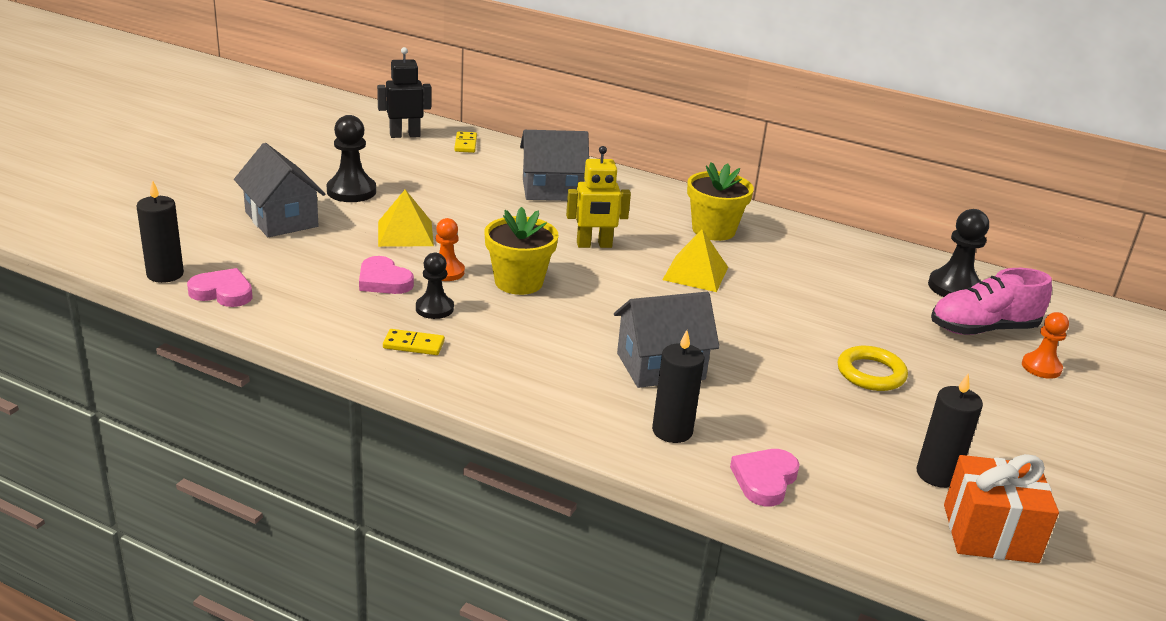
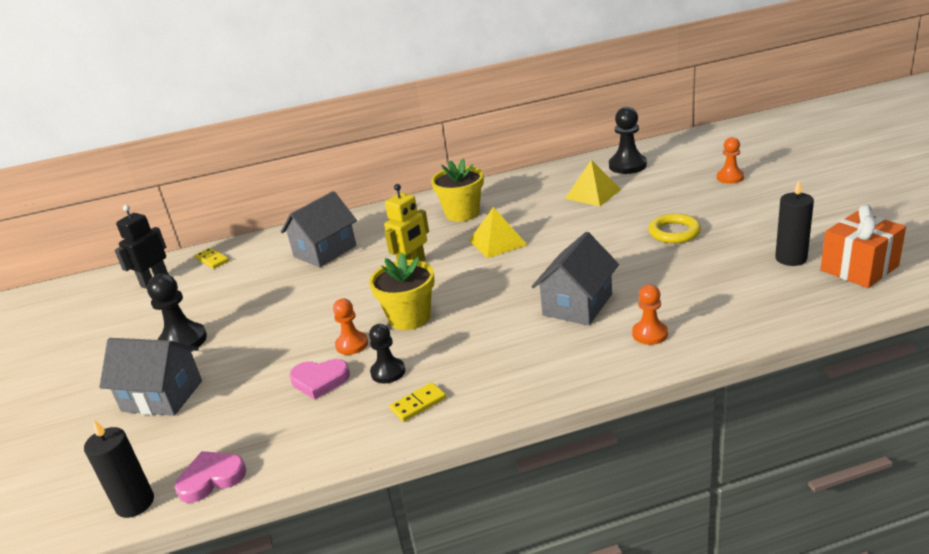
camera: 35 degrees left, 0 degrees up
(405, 233) = (277, 341): yellow pyramid -> yellow pyramid (593, 194)
(672, 431) = (649, 334): black candle -> orange pawn
(764, 480) = (736, 322): pink heart -> none
(983, 329) = (676, 177): pink shoe -> none

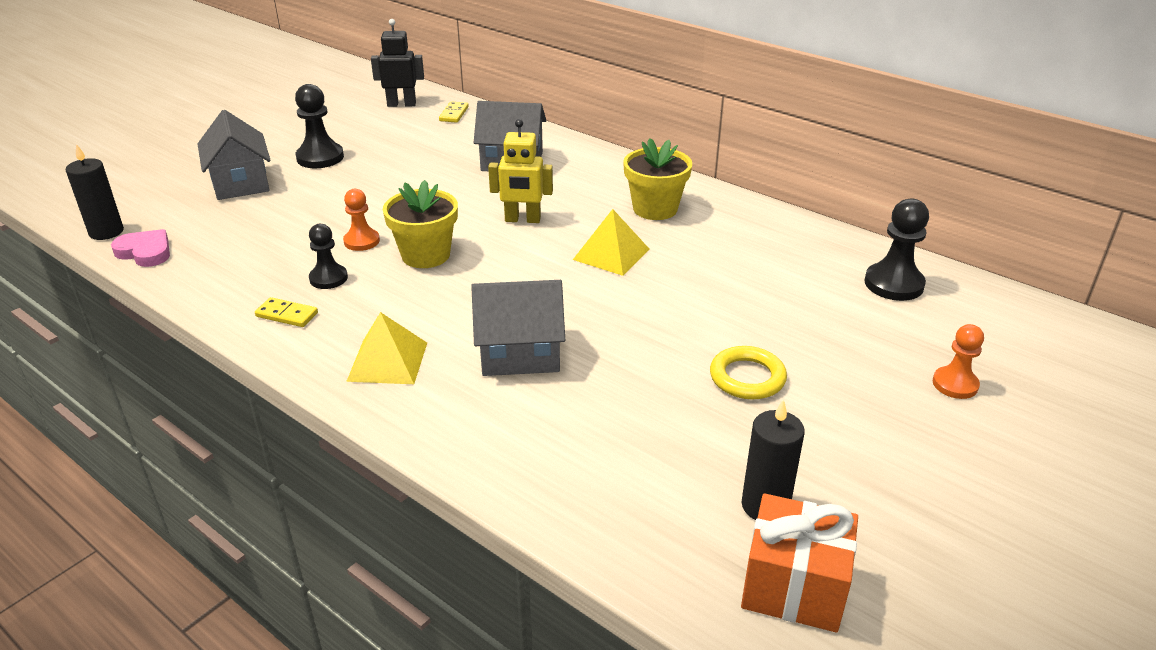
camera: 50 degrees right, 5 degrees up
(320, 380) = (297, 247): pink heart -> none
(593, 194) = (788, 281): yellow pyramid -> yellow pyramid (388, 361)
(649, 334) = (493, 427): orange pawn -> none

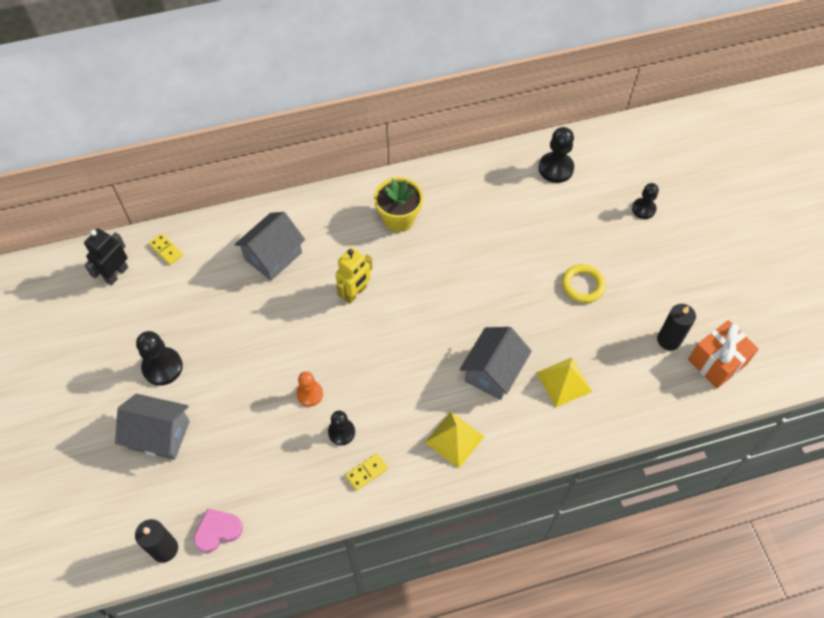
camera: 55 degrees left, 25 degrees up
(425, 255) = (356, 366): yellow flower pot -> none
(611, 254) = (430, 271): yellow pyramid -> yellow pyramid (563, 382)
(955, 384) = (643, 209): orange pawn -> black pawn

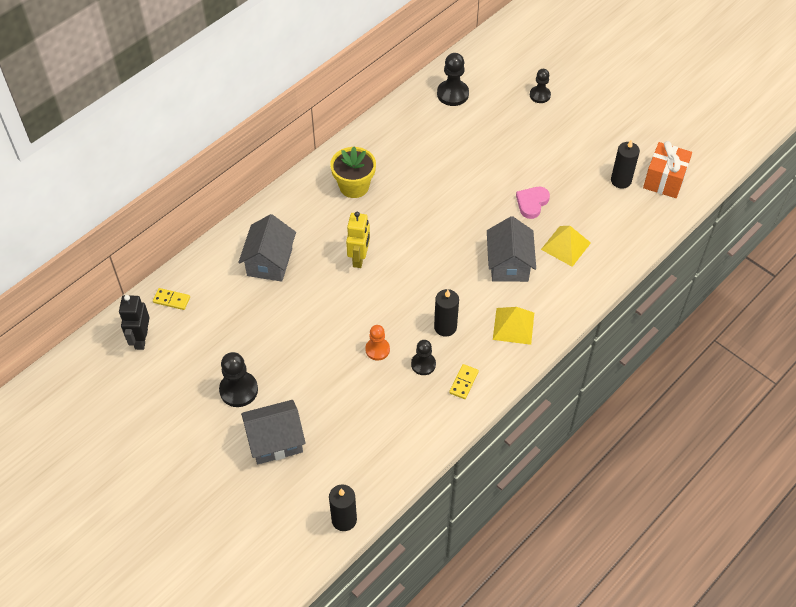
camera: 30 degrees left, 5 degrees down
(217, 531) = (377, 484): pink heart -> pink heart (532, 203)
(388, 405) = (445, 327): none -> black candle
(583, 285) = (532, 171): yellow ring -> none

